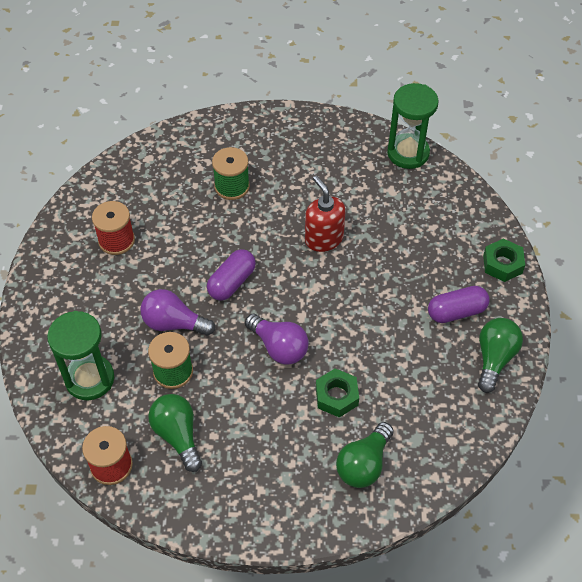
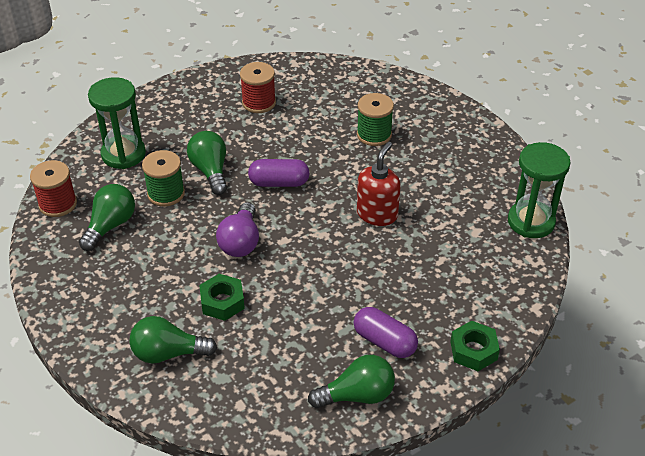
camera: 55 degrees right, 10 degrees down
(174, 323) = (210, 171): purple light bulb -> green light bulb

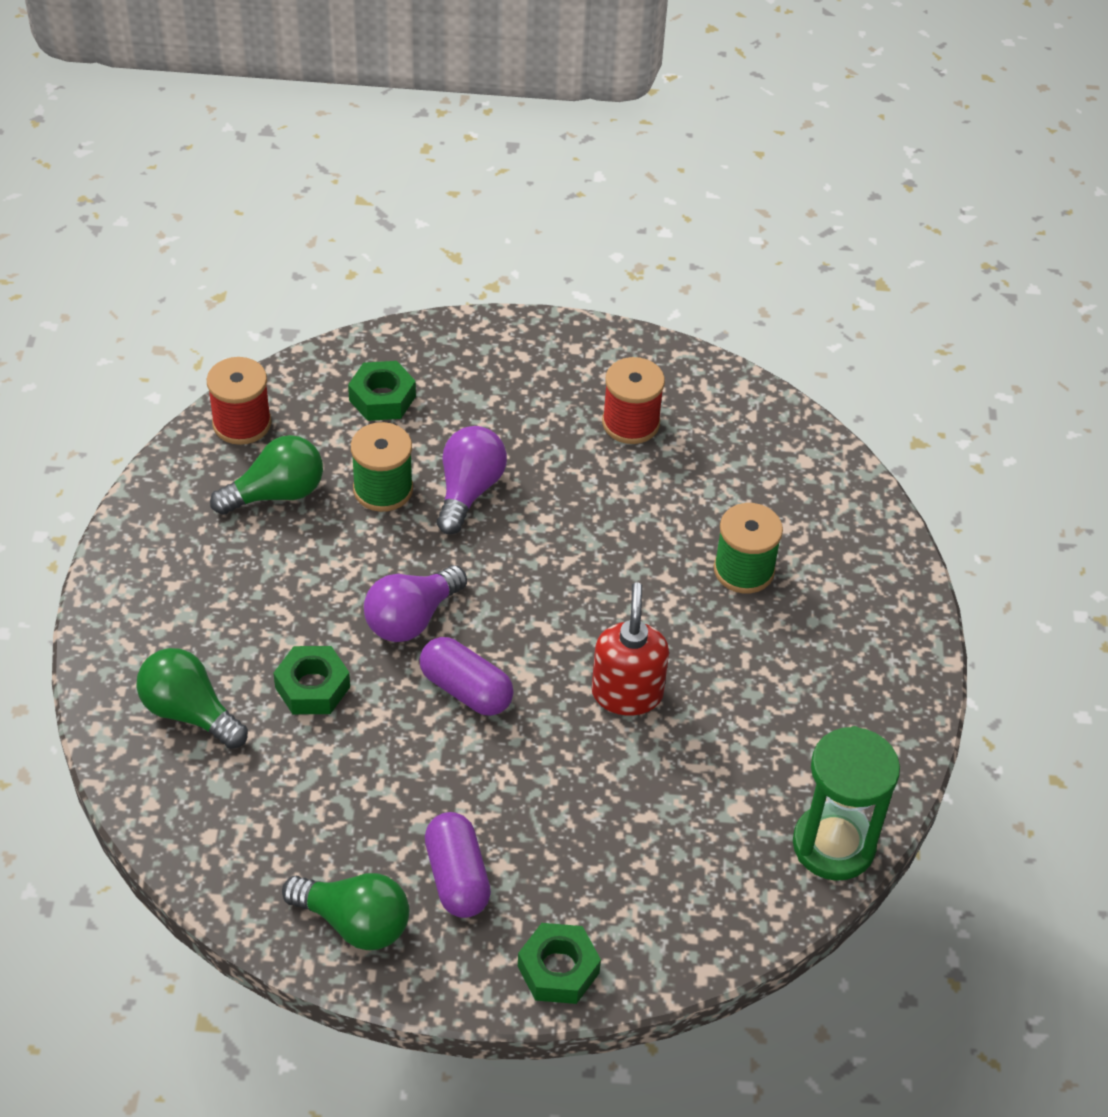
camera: 35 degrees right, 5 degrees up
(123, 154) = (382, 398): green hourglass -> green nut
(210, 171) = (468, 491): green light bulb -> purple light bulb
(279, 183) = (541, 563): purple capsule -> purple capsule (466, 690)
(377, 214) = (627, 693): red soap dispenser -> red soap dispenser turned 60 degrees counterclockwise

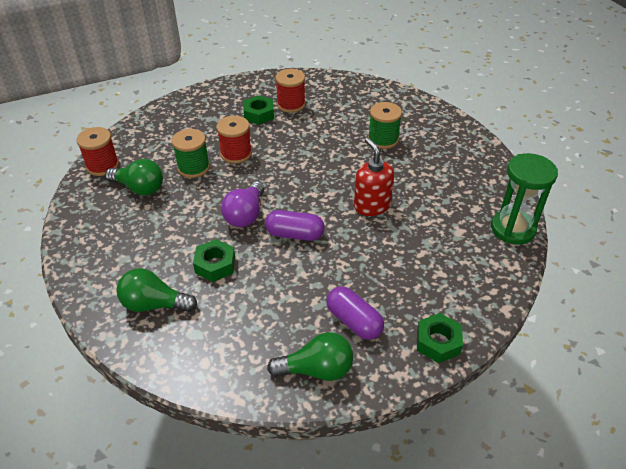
camera: 25 degrees left, 5 degrees down
(276, 493) = (139, 188): green light bulb -> green light bulb turned 75 degrees clockwise
(382, 398) = (168, 133): green nut -> green nut (259, 114)
(468, 491) = (236, 154): purple light bulb -> red spool

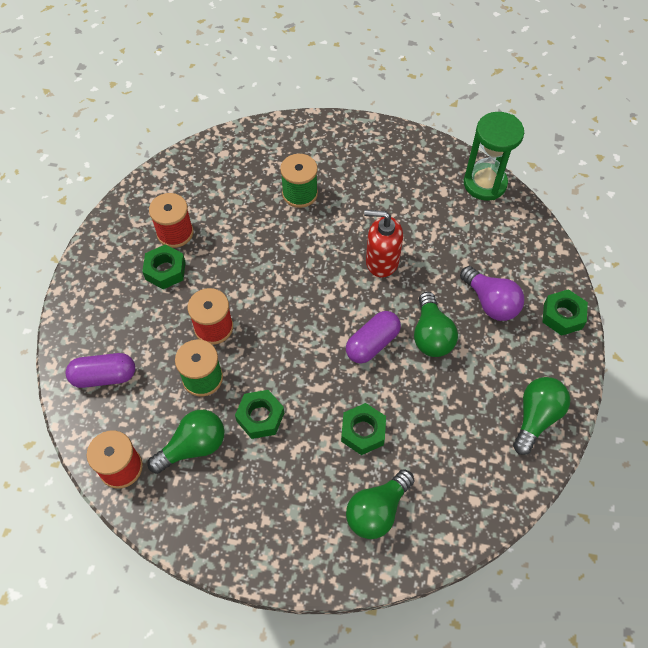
camera: 55 degrees left, 15 degrees up
(185, 207) = (260, 417): none -> green nut
(245, 215) = (314, 369): purple light bulb -> purple light bulb (490, 302)
(333, 264) = (431, 335): none -> green light bulb
(354, 321) = (505, 360): purple capsule -> purple capsule (104, 376)

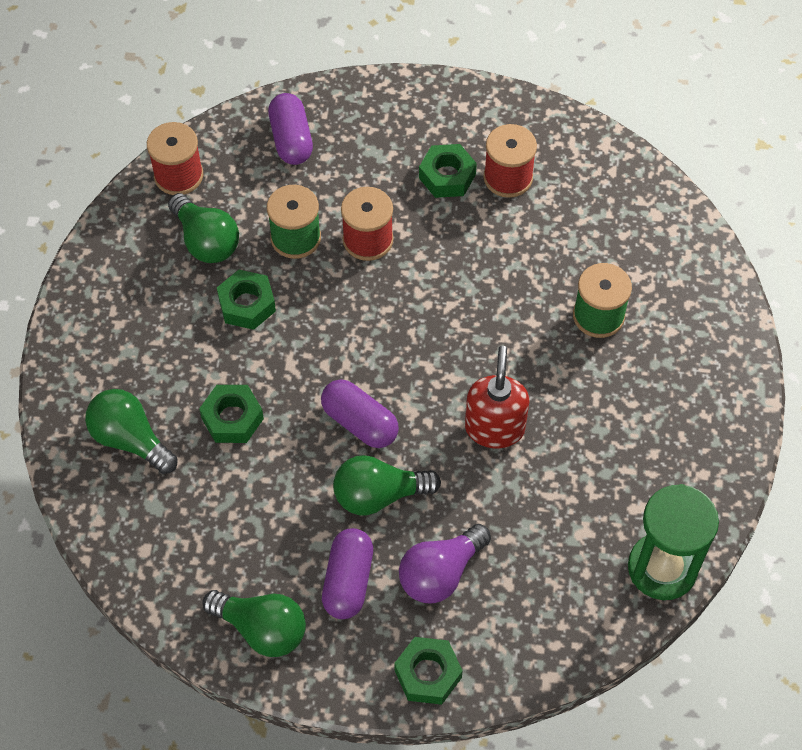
camera: 85 degrees right, 0 degrees up
(497, 359) = (348, 581): none -> purple capsule

